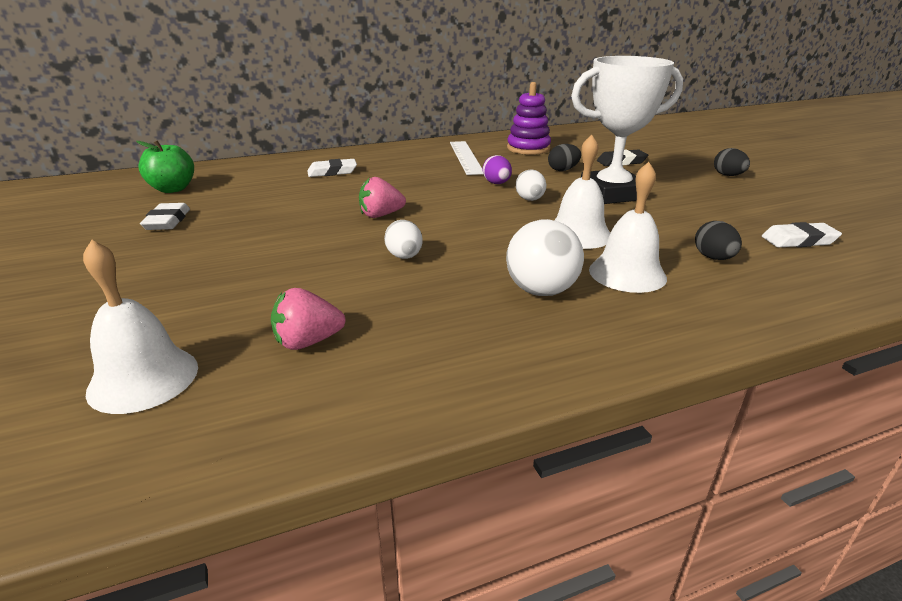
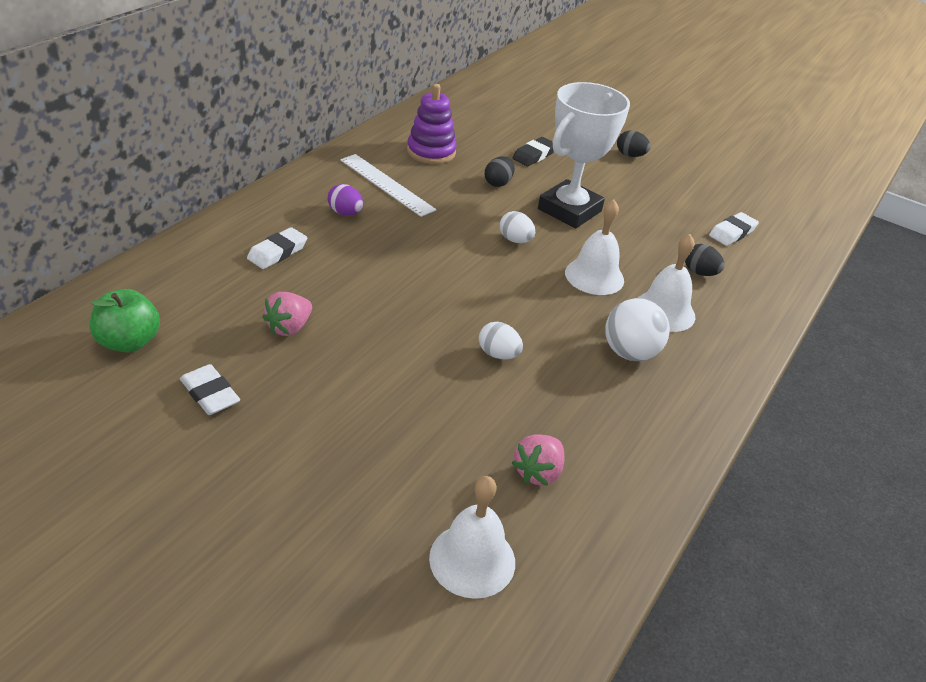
camera: 40 degrees left, 10 degrees up
(381, 215) = (414, 307): pink strawberry -> pink strawberry (289, 327)
(496, 183) = (463, 223): purple egg -> purple egg (345, 213)

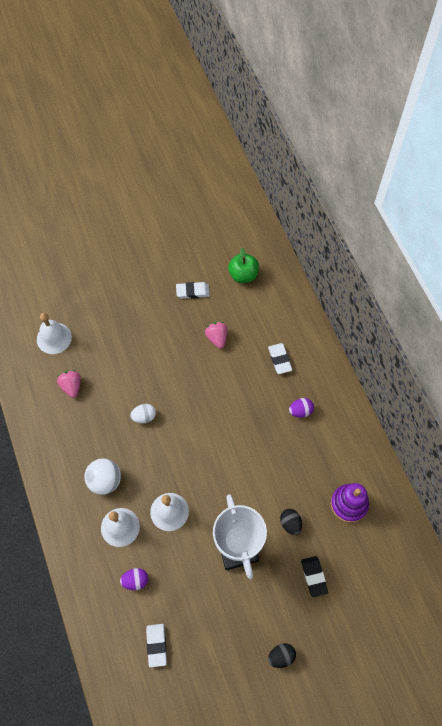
camera: 130 degrees right, 25 degrees up
(386, 184) = (320, 451): white ruler -> none
(515, 240) = (225, 490): white egg -> none
(699, 272) = (135, 580): black egg -> purple egg

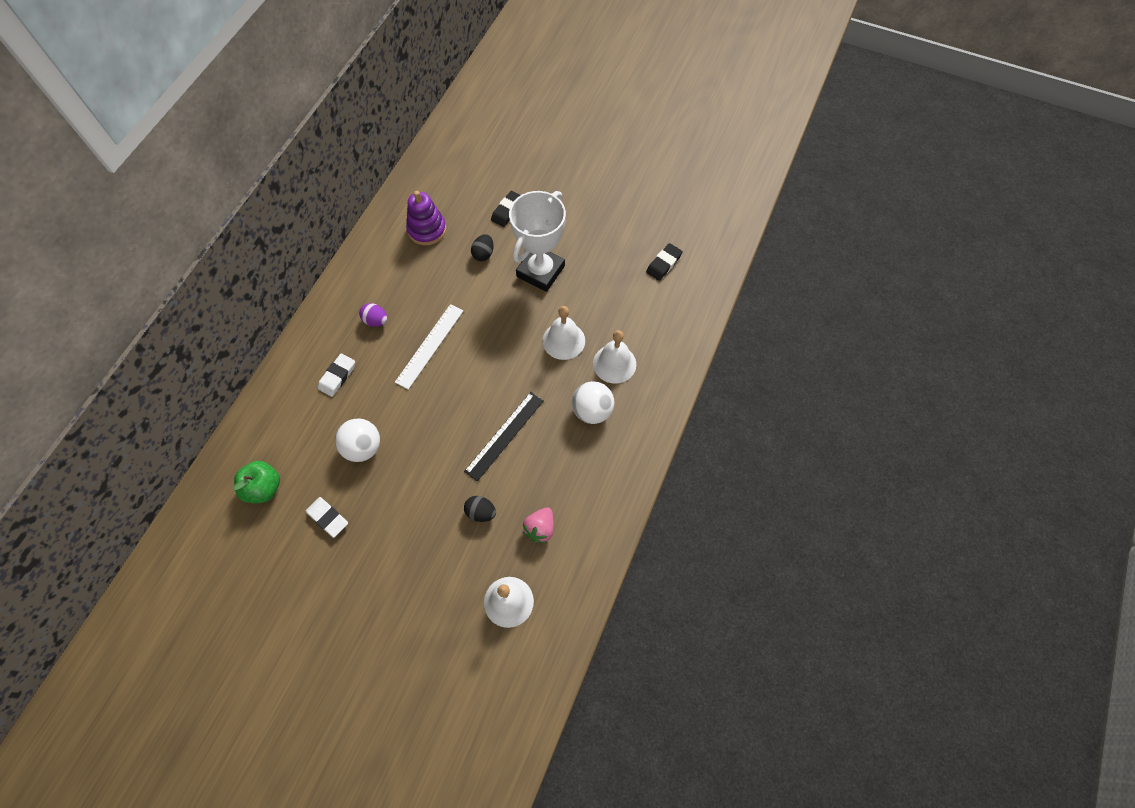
camera: 135 degrees left, 0 degrees up
(135, 580) = (639, 316): purple egg -> none
(144, 417) = (504, 435): white egg -> black ruler
(156, 645) = (663, 264): white eraser -> black eraser
(217, 338) = (363, 447): pink strawberry -> white ball
(249, 427) = (429, 346): none -> white ruler
(281, 656) = (583, 189): black egg -> black egg (481, 512)

